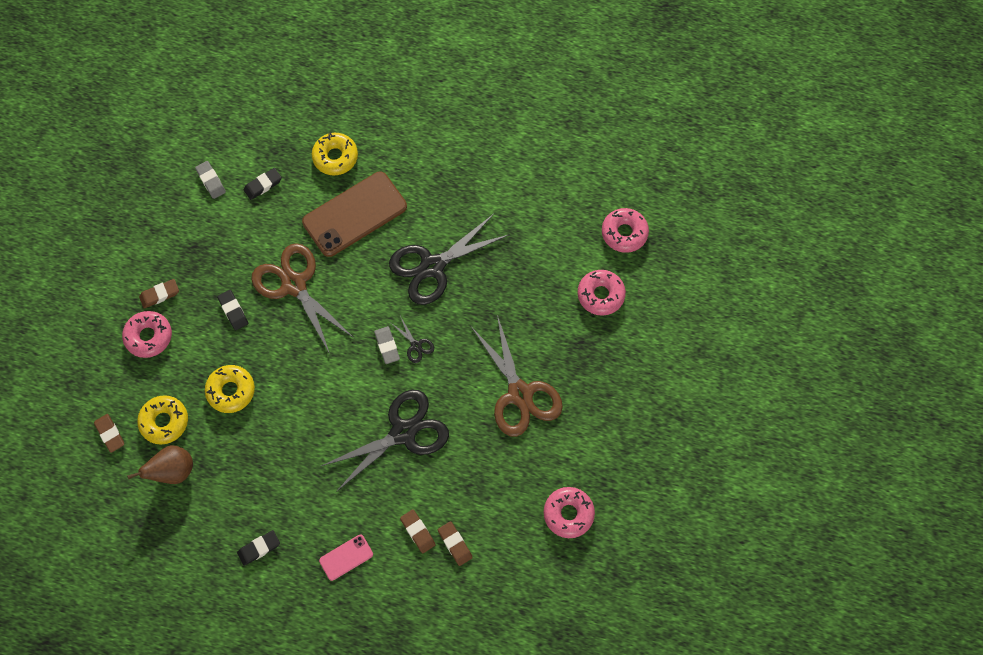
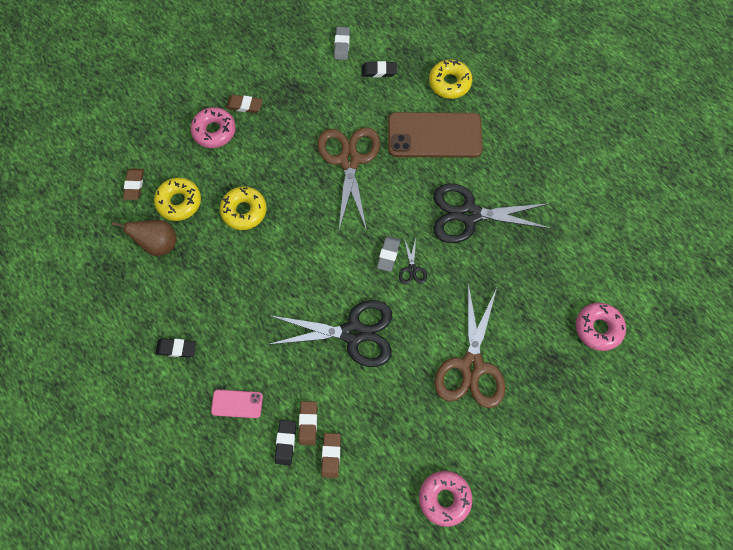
camera: 35 degrees right, 0 degrees up
(233, 311) = (289, 151): black eraser -> black eraser (285, 442)
(624, 233) = (654, 289): pink donut -> none

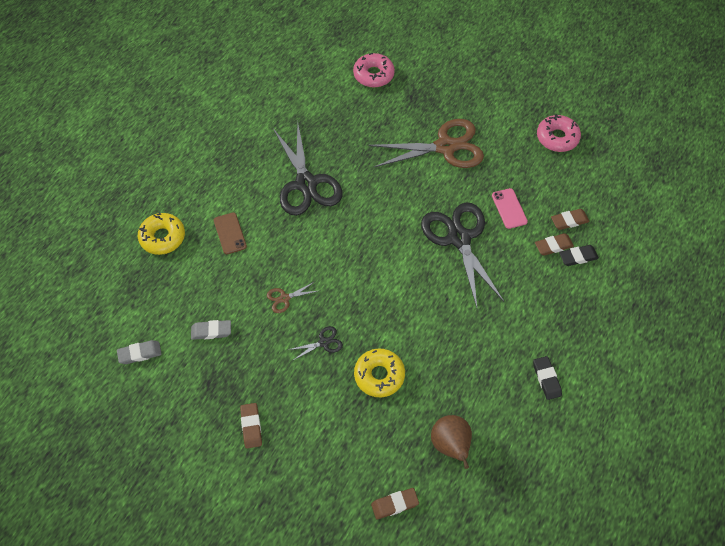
camera: 110 degrees left, 10 degrees down
(179, 202) = (395, 445): yellow donut -> none
(214, 131) = (295, 446): pink donut -> none
(237, 404) = (567, 306): pink phone -> pink phone (509, 208)
(349, 160) = (284, 298): brown scissors -> brown scissors, size x0.42
(378, 71) = (165, 306): black eraser -> none
(388, 254) = (372, 234): grey eraser -> grey eraser (211, 331)
(412, 269) = (378, 212): black scissors -> black scissors (324, 342)
(434, 135) = (230, 233): brown phone -> brown phone, size x0.46

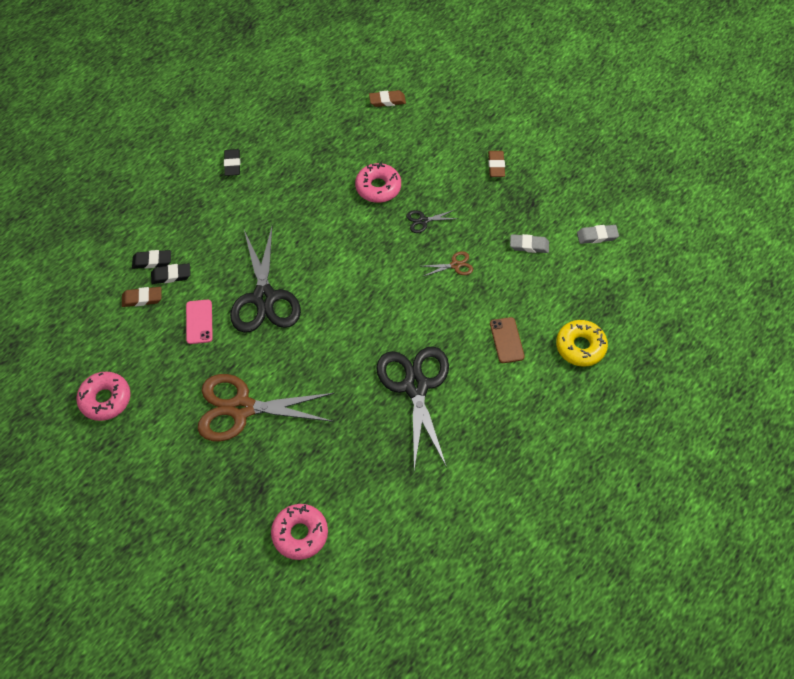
camera: 170 degrees left, 0 degrees up
(379, 375) = (378, 187): yellow donut -> pink donut
(450, 445) = (331, 130): brown pear -> none
(553, 246) = (171, 275): brown eraser -> black eraser

